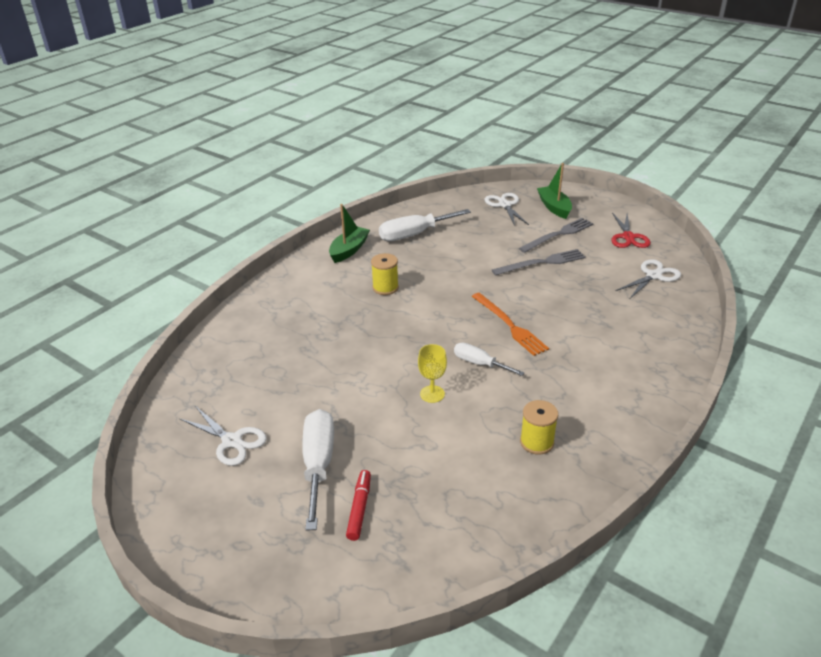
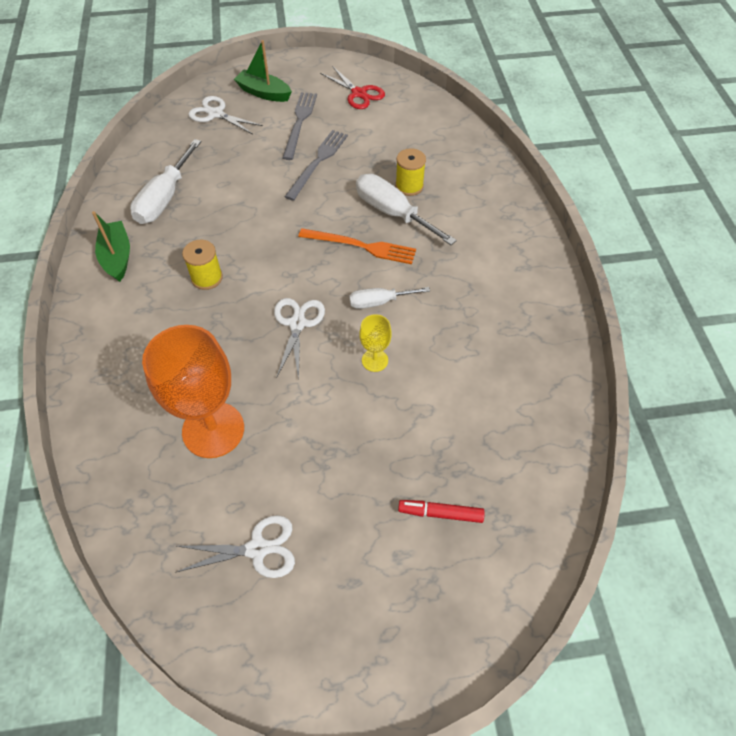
camera: 45 degrees left, 20 degrees up
(288, 366) = (213, 430): none -> orange goblet
(318, 464) = (361, 503): white screwdriver -> white screwdriver (392, 213)
(359, 508) = (440, 513): red marker -> red marker turned 45 degrees counterclockwise
(536, 442) = (497, 344): yellow spool -> yellow spool (409, 186)
(653, 276) = (417, 124): white scissors -> white scissors (297, 324)

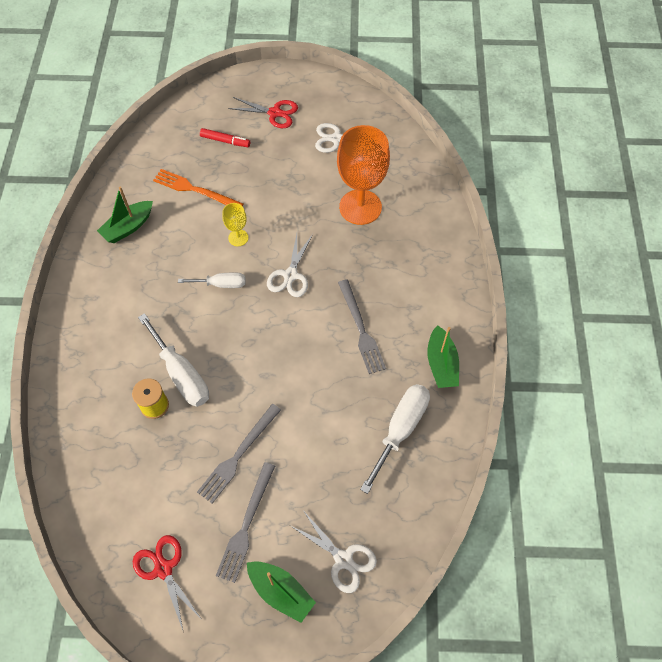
camera: 170 degrees left, 5 degrees up
(207, 278) = (361, 329): yellow spool -> grey fork
(361, 246) = (221, 341): orange fork -> orange fork (195, 190)
(373, 589) = (274, 113): none -> red scissors
(522, 353) = (128, 227): none -> green boat

